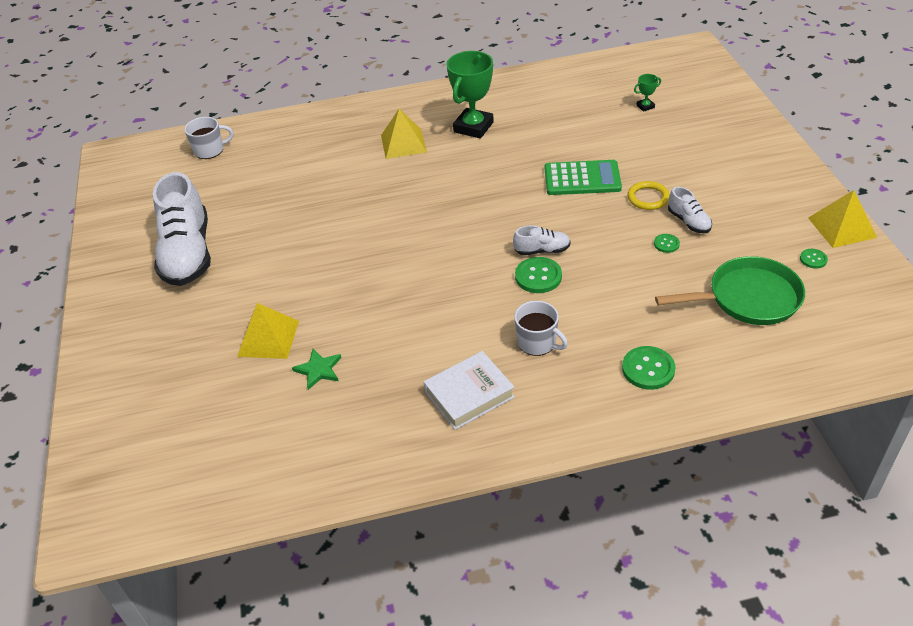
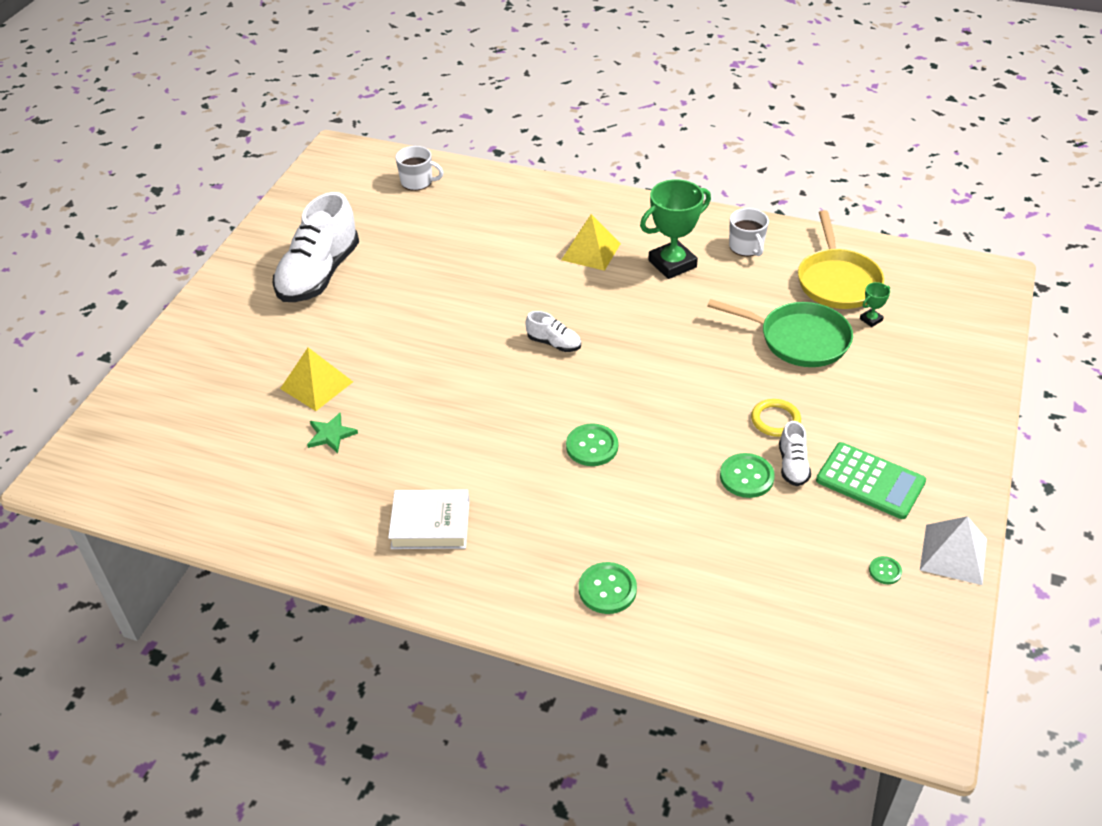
camera: 30 degrees right, 0 degrees up
(537, 342) = (532, 509): white mug -> white mug (746, 247)
(542, 250) = (619, 422): white shoe -> white shoe (554, 343)
(582, 179) = (728, 368): green calculator -> green calculator (870, 481)
(599, 91) = (837, 281): none -> yellow pan
(645, 106) = (871, 319): green trophy -> green trophy turned 45 degrees counterclockwise
(666, 244) = (746, 477): green button -> green button, size x1.81
(748, 298) = (774, 574): green pan -> green pan (798, 339)
(842, 227) = (953, 554): yellow pyramid -> white pyramid

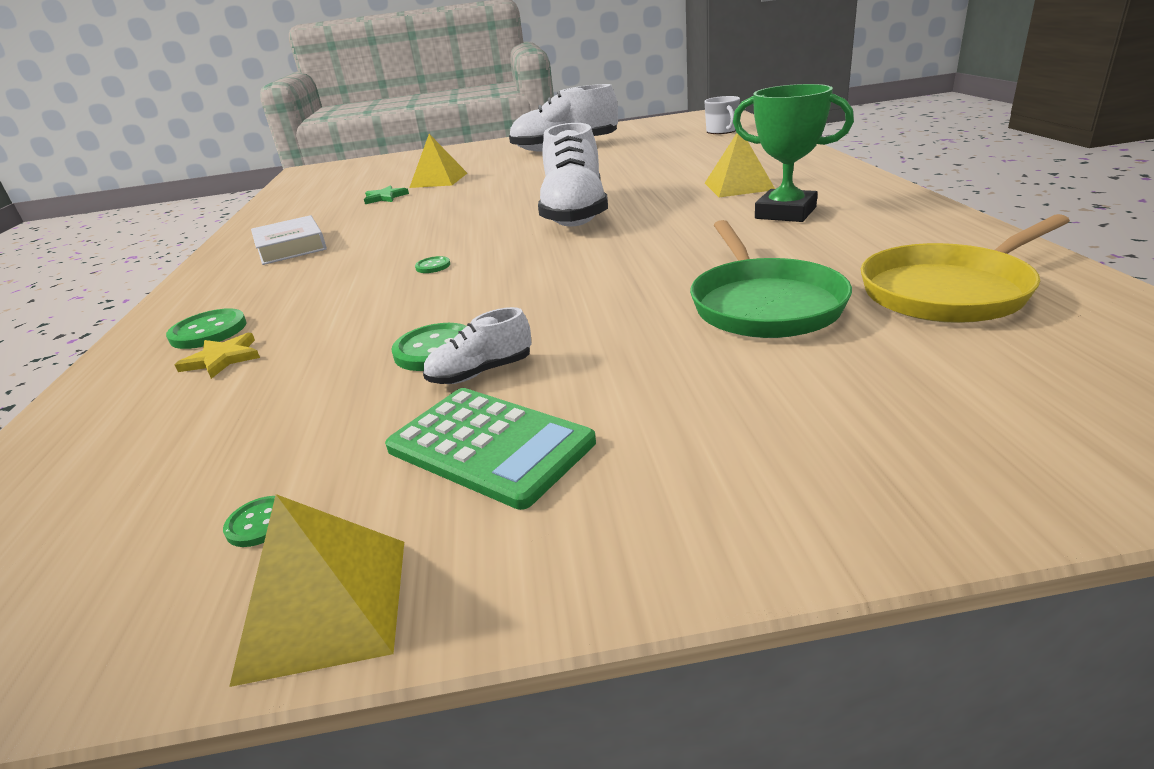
camera: 65 degrees right, 15 degrees down
(554, 343) = (575, 214): white shoe -> white shoe, size x2.22
(592, 446) = (433, 266): green button -> green button, size x0.55
(670, 582) = (222, 359): none -> yellow star
(746, 247) = (897, 229): white mug -> none
(775, 420) = (568, 336): yellow ring -> none
(870, 481) = (490, 446): green calculator -> green calculator turned 60 degrees counterclockwise
(871, 319) = (908, 338): green trophy -> none
(953, 554) = (325, 606): white pyramid -> yellow pyramid

